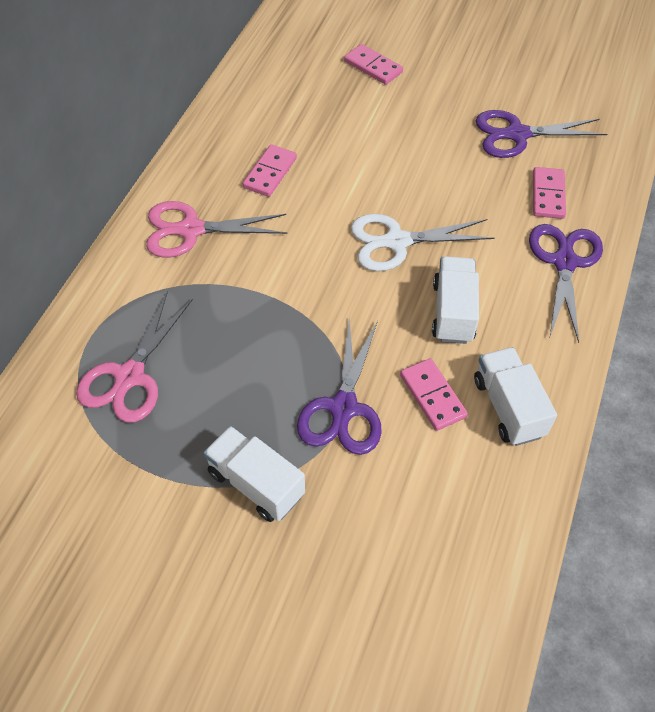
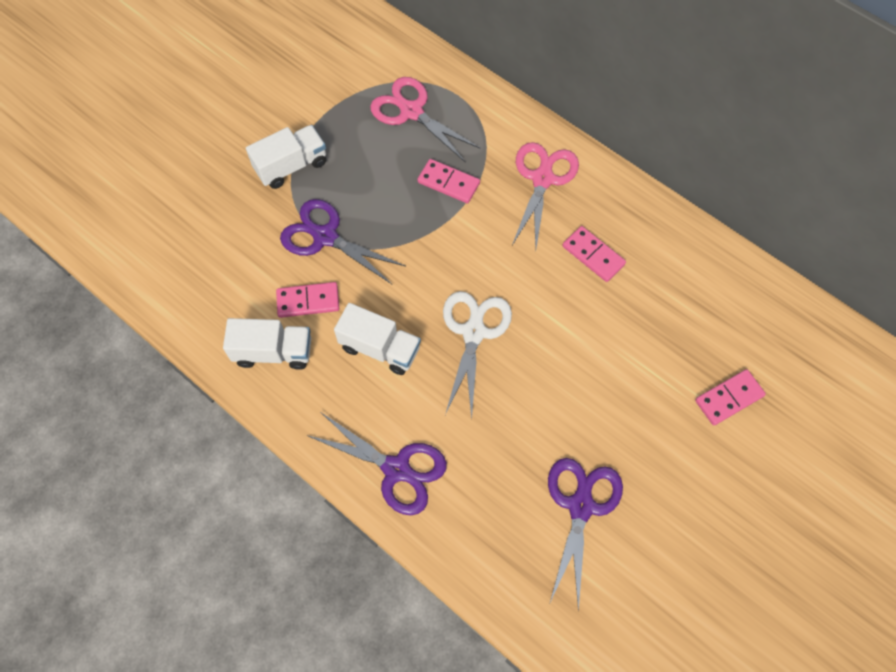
camera: 110 degrees right, 10 degrees up
(548, 195) = (485, 496): pink domino -> pink domino (448, 183)

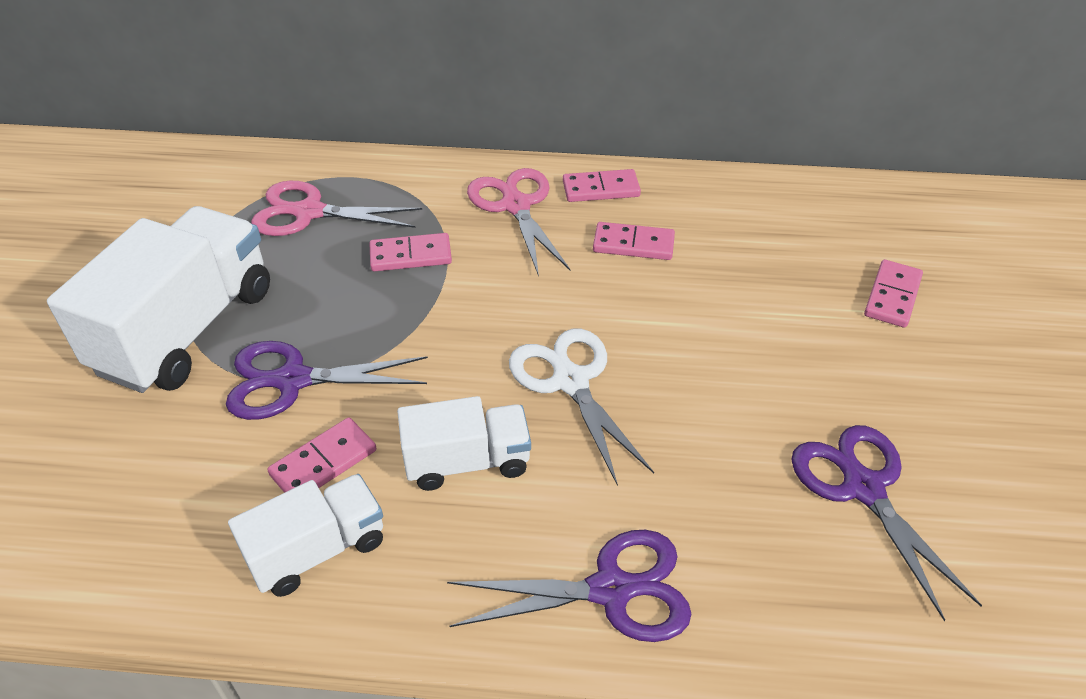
camera: 35 degrees left, 20 degrees down
(291, 166) = (186, 330): white truck -> white truck, size x1.78
(610, 196) = (601, 189): none -> pink domino

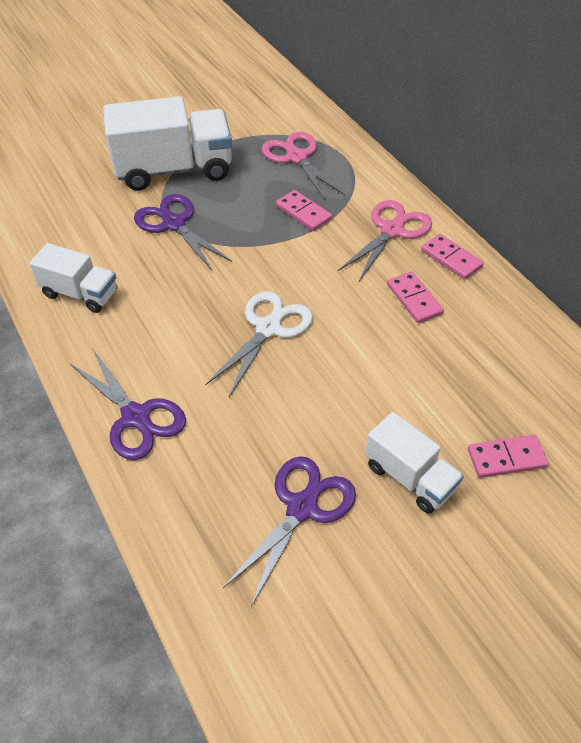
camera: 55 degrees right, 5 degrees up
(323, 462) = (132, 265): pink domino -> none
(467, 461) = (175, 316): white truck -> white truck (410, 477)

